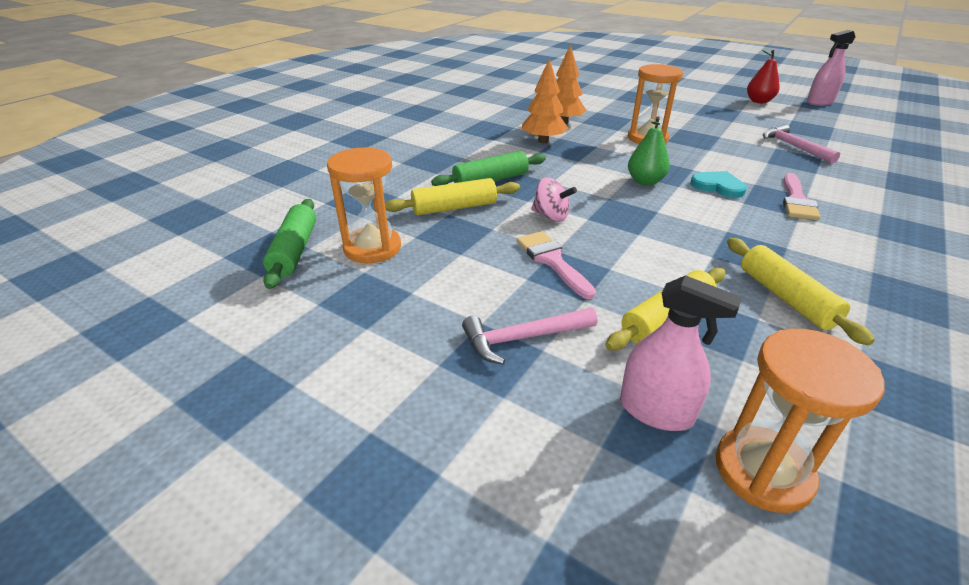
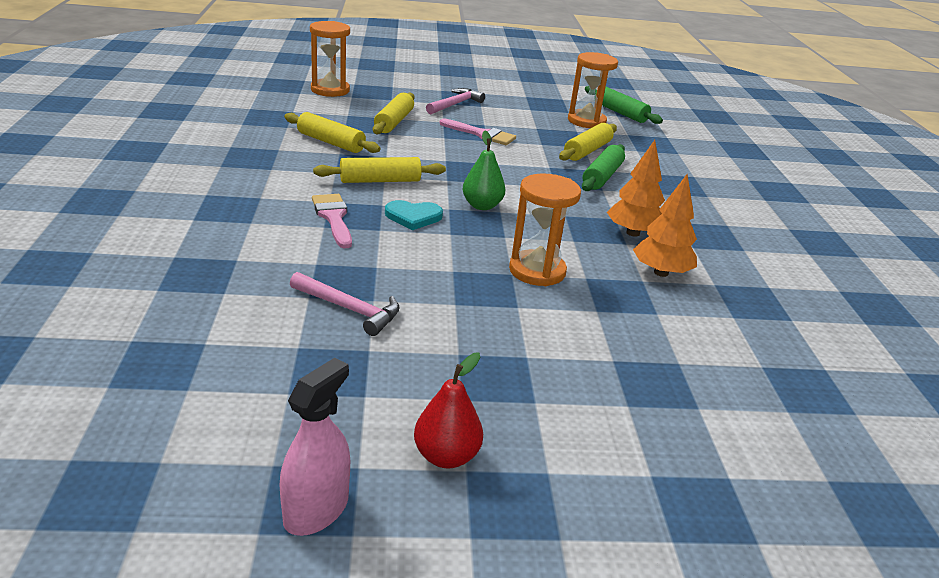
camera: 140 degrees right, 5 degrees down
(551, 216) = (517, 159): pink spinning top -> none
(656, 411) = (378, 96): pink spray bottle -> none
(735, 226) = (380, 181): none -> yellow rolling pin

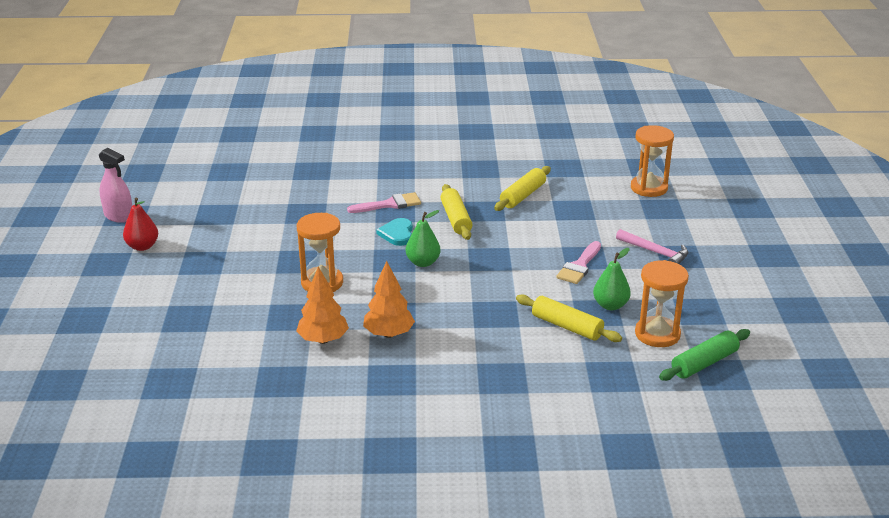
camera: 95 degrees right, 0 degrees up
(349, 309) = (274, 216): pink hammer -> none
(394, 122) = (585, 221): yellow rolling pin -> none
(547, 131) = (610, 305): none -> green pear
(602, 177) = (503, 329): green rolling pin -> none

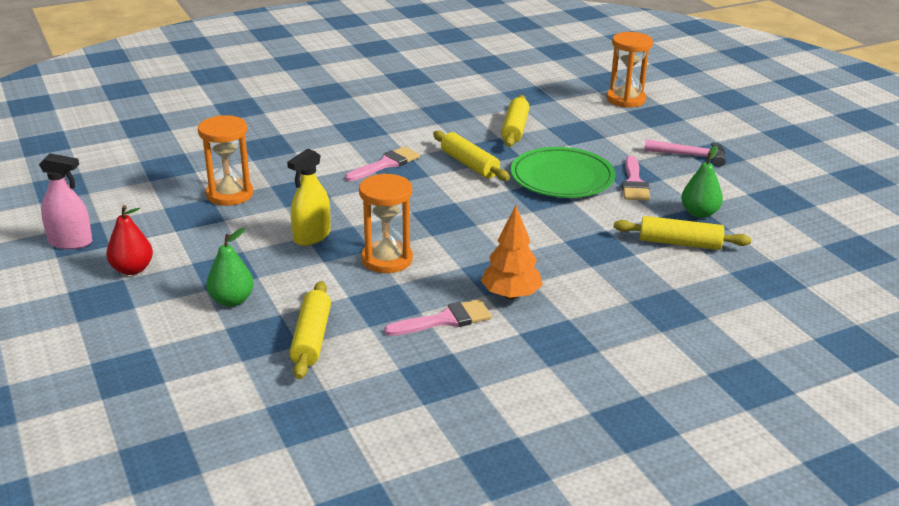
camera: 25 degrees left, 0 degrees up
(219, 328) = (312, 338): none -> yellow rolling pin
(284, 251) = (312, 236): none -> yellow spray bottle
(323, 340) = (445, 320): orange tree -> pink brush
(397, 234) = (422, 191): turquoise heart -> none
(423, 262) = (477, 214): green pear -> green pear (232, 300)
(522, 247) = (562, 178): none -> green plate
(657, 334) = (768, 230): orange hourglass -> orange hourglass (230, 194)
(704, 363) = (835, 246): green rolling pin -> none

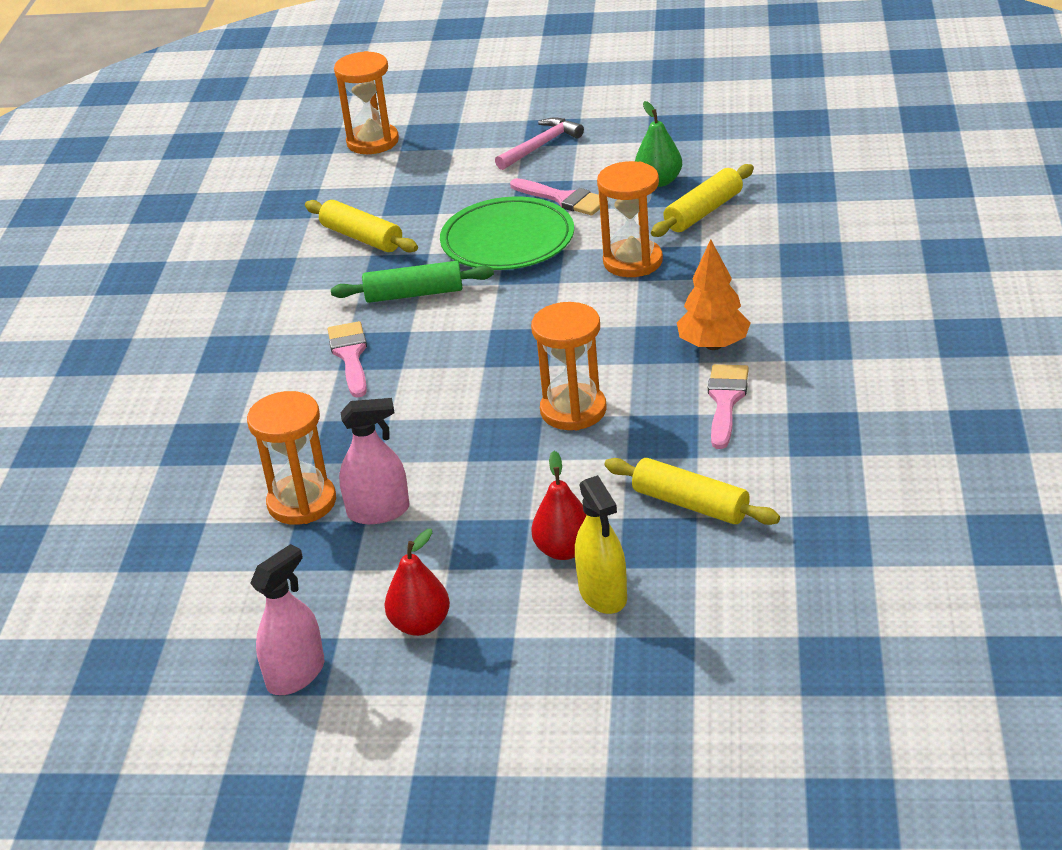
camera: 55 degrees left, 5 degrees up
(232, 300) = (564, 550): green pear -> red pear
(235, 221) = (378, 511): none -> pink spray bottle
(312, 236) = (471, 455): yellow spray bottle -> yellow spray bottle (603, 594)
(469, 164) = (414, 294): yellow rolling pin -> green rolling pin
(584, 232) = (633, 261): none -> orange hourglass

